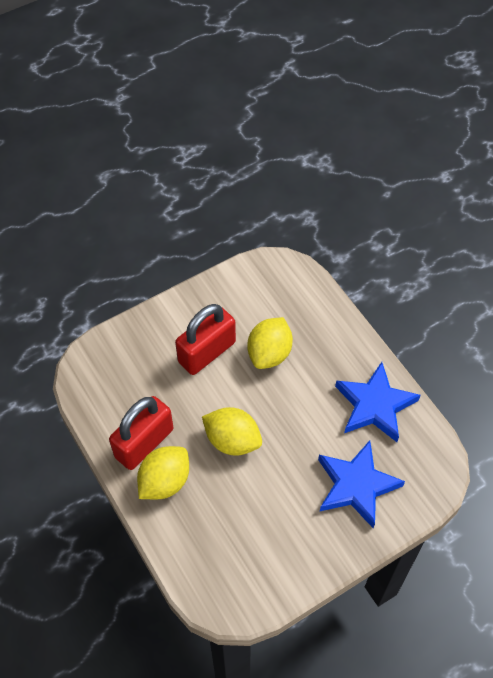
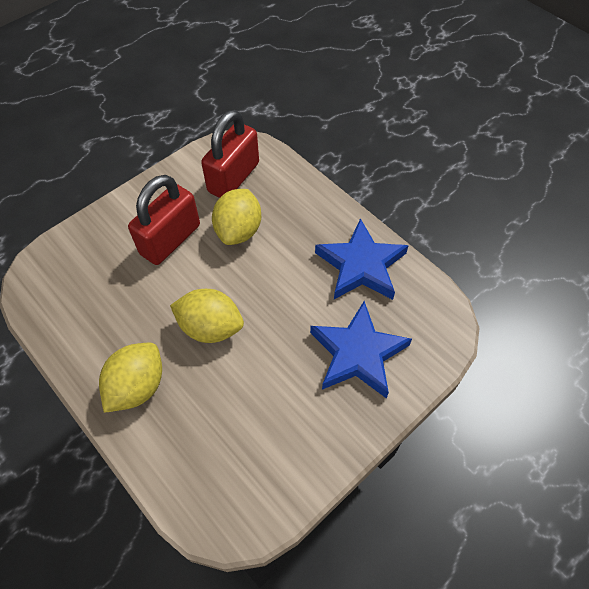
camera: 10 degrees left, 0 degrees up
(144, 443) = (109, 347): red padlock -> red padlock (233, 177)

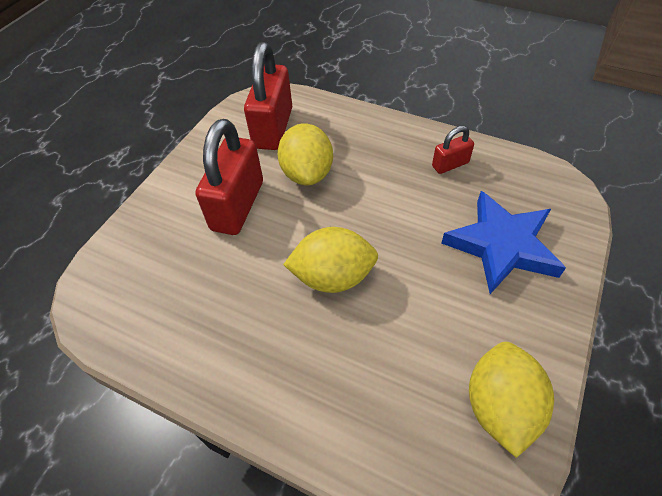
camera: 20 degrees left, 5 degrees down
(137, 386) = (284, 373): yellow lemon -> yellow lemon (499, 406)
(361, 265) = (450, 164): blue star -> red padlock

